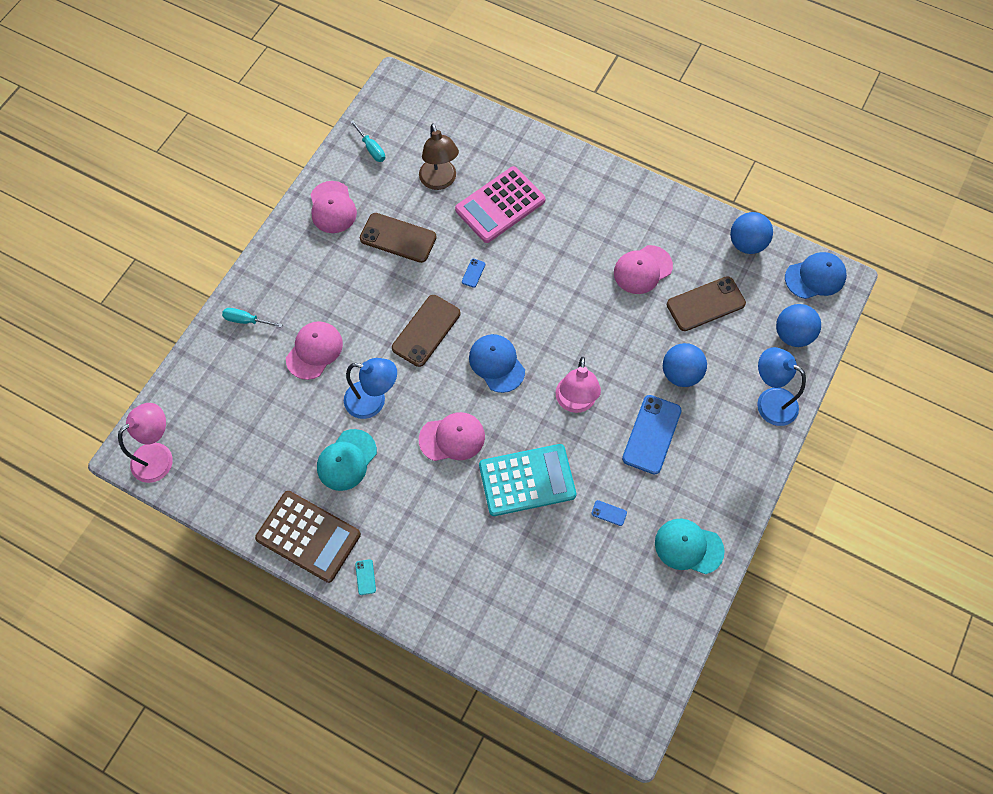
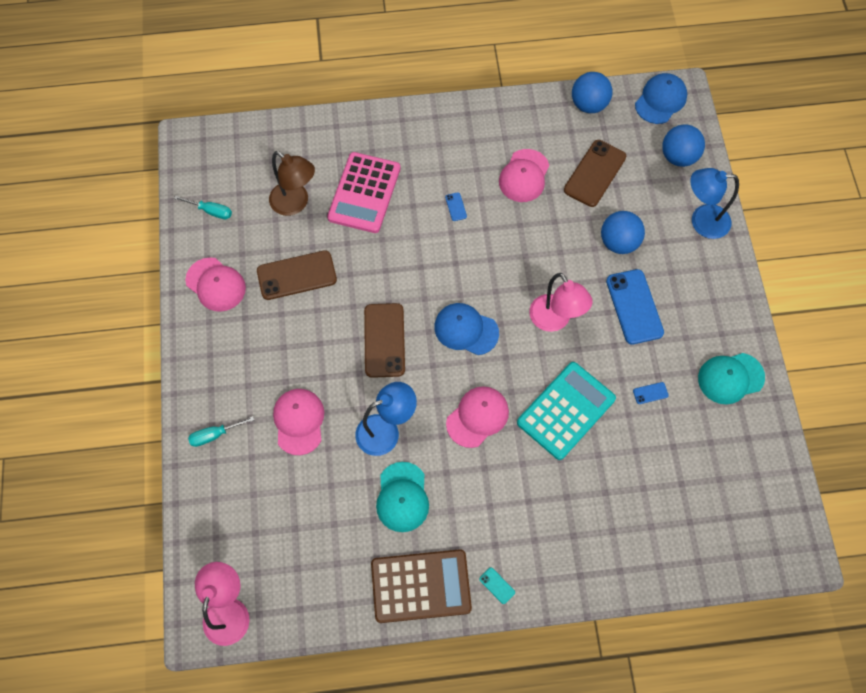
camera: 35 degrees left, 0 degrees up
(473, 273) = (386, 265): blue phone -> blue phone (456, 207)

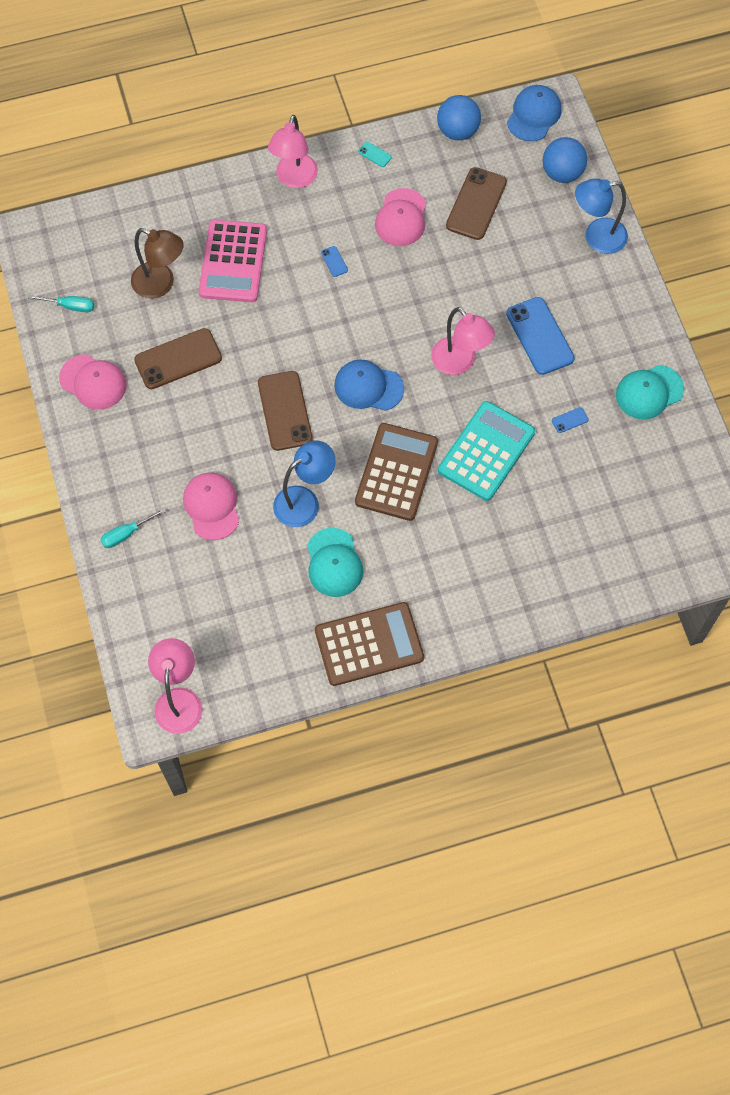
camera: 10 degrees left, 0 degrees up
(434, 126) = (294, 179): none -> pink lamp
(477, 417) = (396, 472): pink cap -> brown calculator
(497, 585) = (445, 631): turquoise phone -> turquoise phone (375, 154)
(618, 242) = (513, 272): blue ball -> none

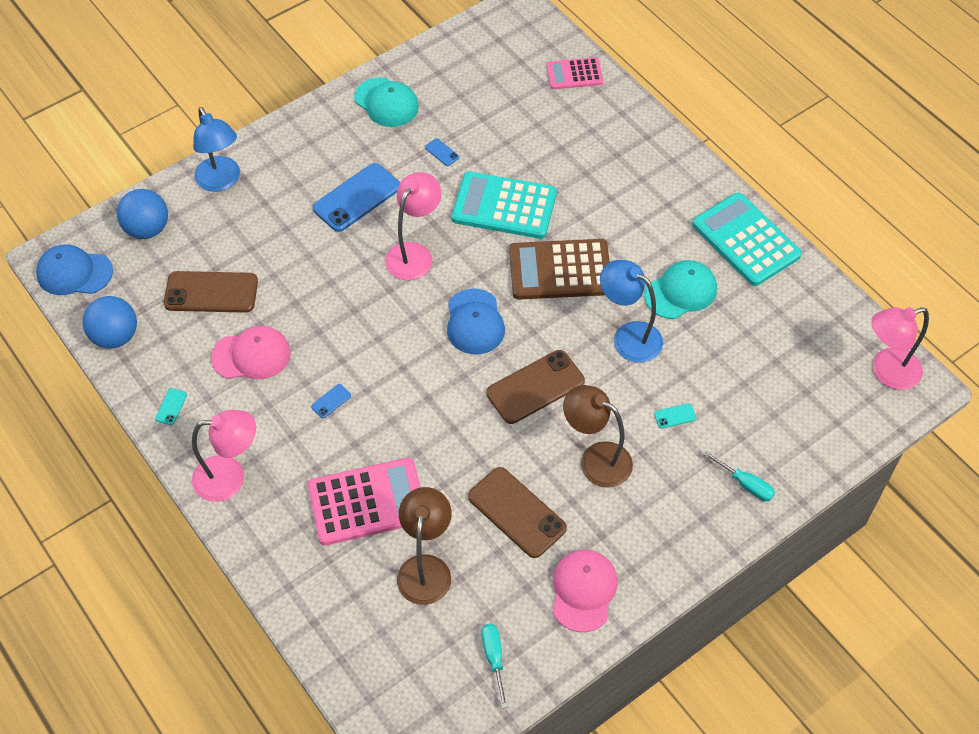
camera: 110 degrees left, 10 degrees down
(199, 431) = (596, 459): none -> brown lamp
(212, 506) = (675, 416): pink cap -> turquoise phone
(369, 644) = (746, 240): brown calculator -> turquoise calculator
(633, 572) = (574, 74): none -> pink calculator

